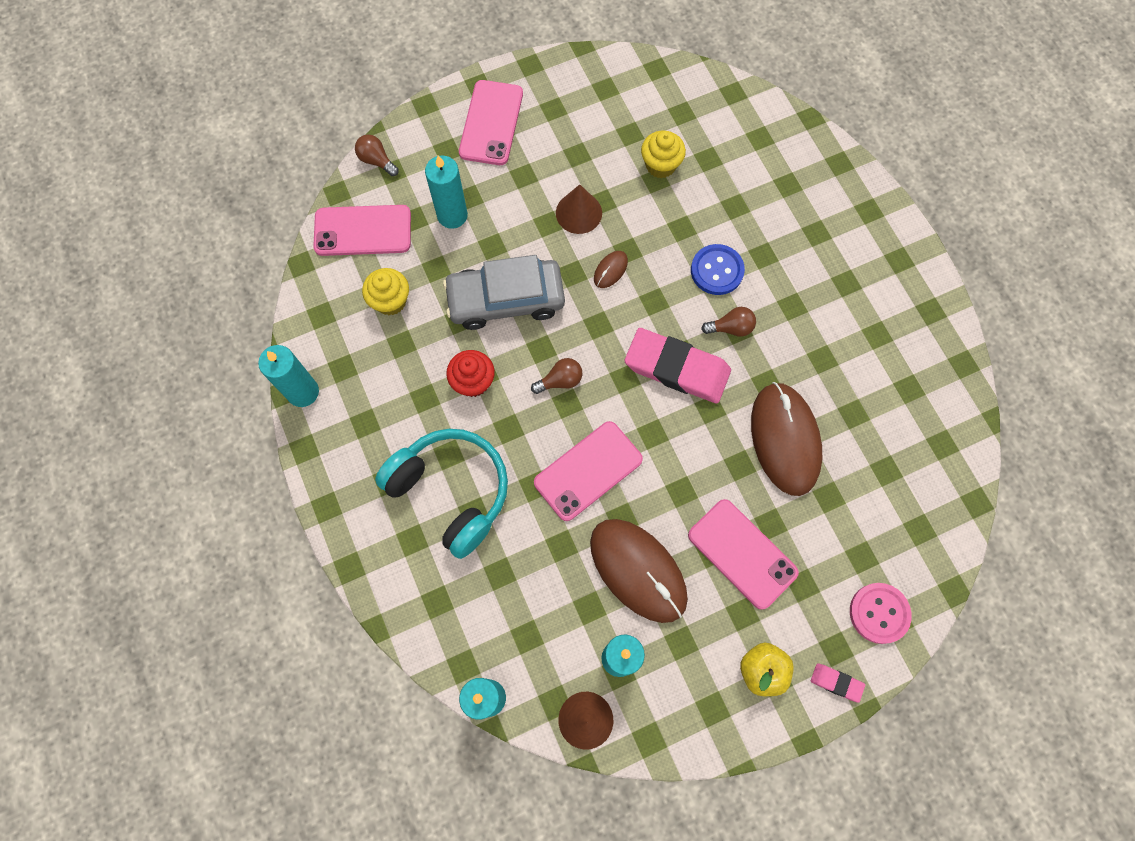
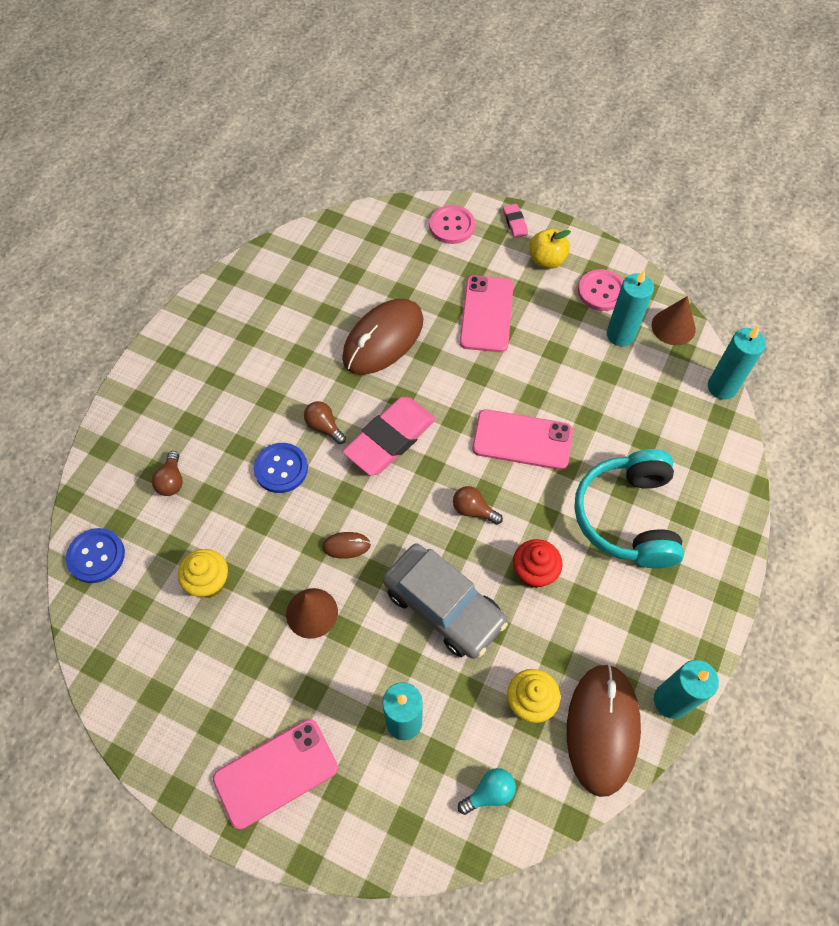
camera: 130 degrees left, 10 degrees down
(363, 231) = (489, 793): pink phone -> turquoise light bulb
(377, 160) = (407, 853): brown light bulb -> brown light bulb (171, 481)
(638, 570) = (557, 362): brown mouse -> brown mouse (602, 729)
(677, 368) = (390, 439): pink eraser -> pink eraser turned 60 degrees clockwise
(682, 689) = (601, 291): none -> pink button
(743, 109) = (96, 556): none -> blue button

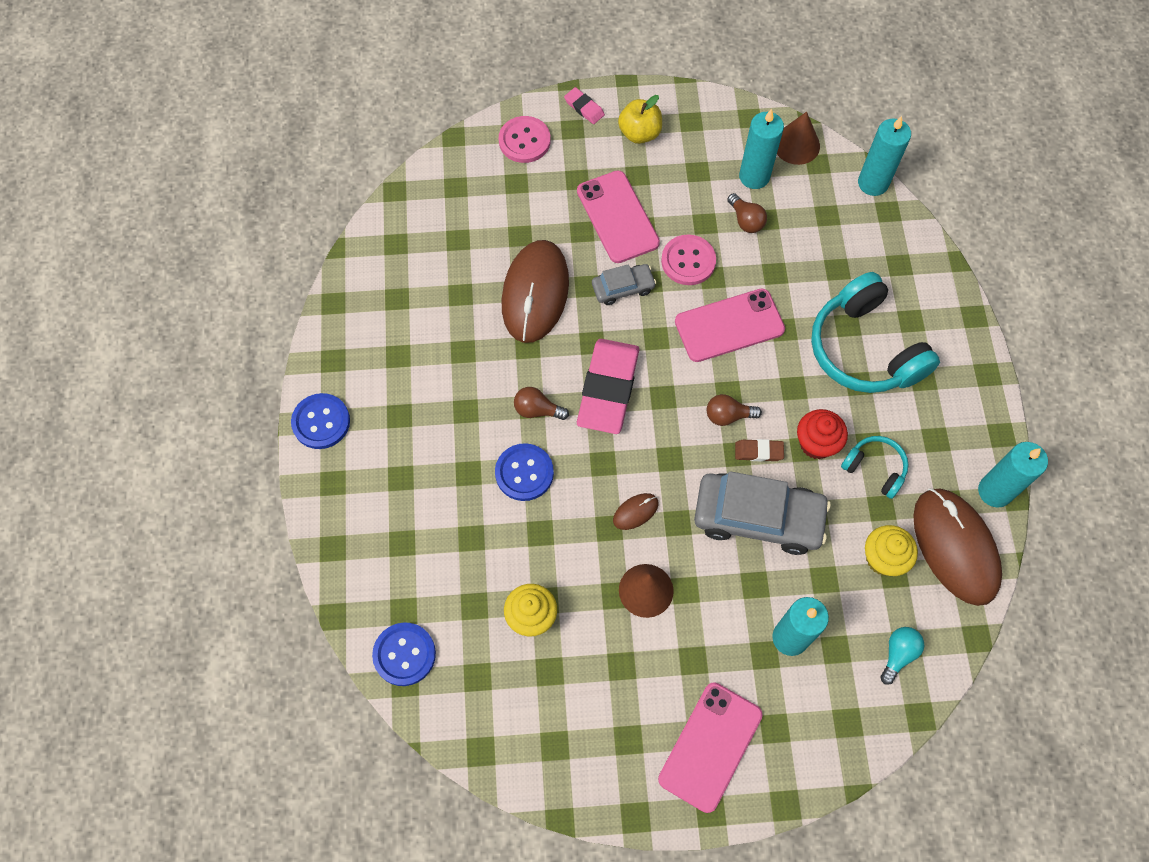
camera: 30 degrees left, 5 degrees up
(161, 354) = (321, 422): none -> blue button
(171, 481) = (425, 542): brown light bulb -> brown light bulb (746, 220)
(454, 368) = (623, 288): none -> grey car
(480, 552) = (758, 451): none -> brown eraser
(572, 621) = (875, 469): none -> turquoise headphones
(601, 291) = (710, 141): pink button -> pink button (688, 261)

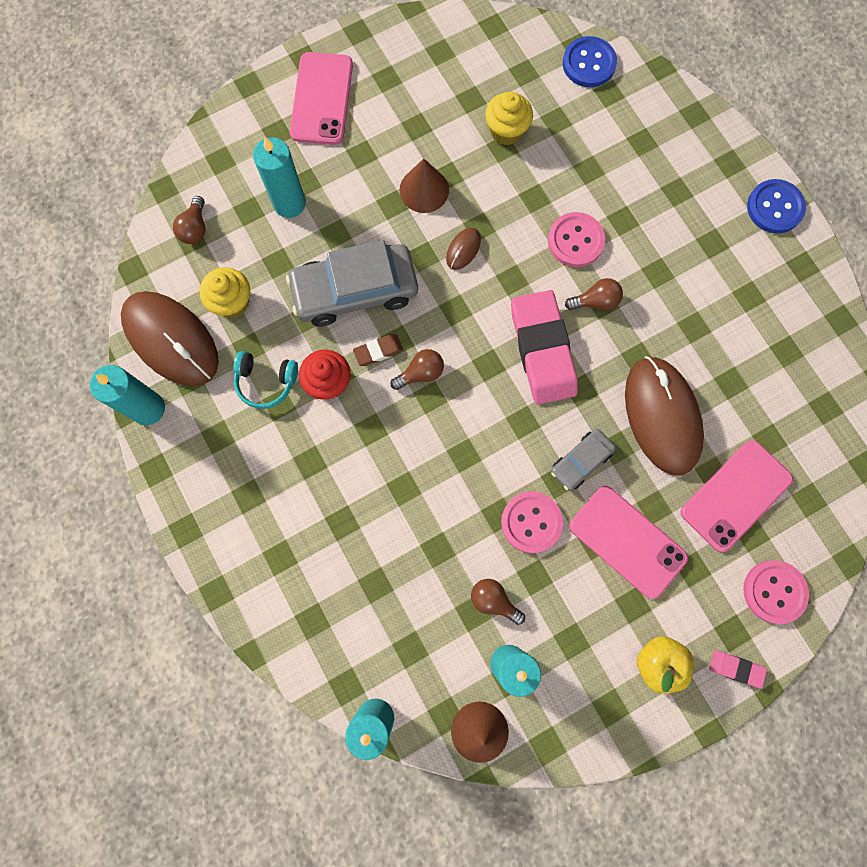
camera: 155 degrees right, 10 degrees up
(524, 473) = (575, 241): blue button -> pink button
(729, 325) = (459, 467): pink phone -> pink phone (736, 495)
(864, 349) = (316, 502): turquoise headphones -> none
(898, 654) = (195, 228): turquoise light bulb -> brown light bulb

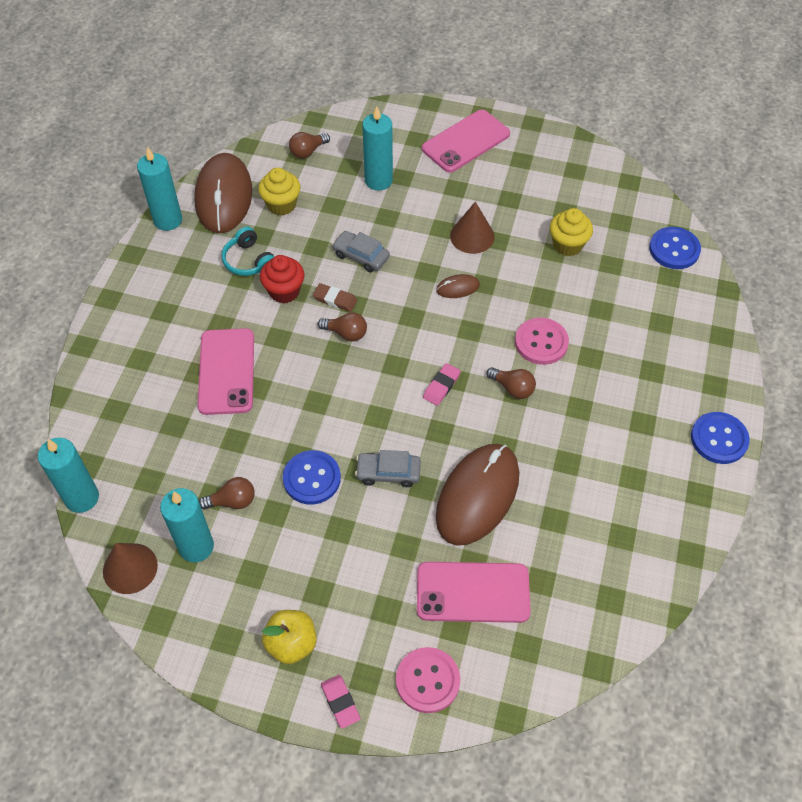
camera: 45 degrees right, 20 degrees down
(355, 291) = (361, 256): grey car -> grey car, size x0.52
(493, 600) = (232, 501): brown light bulb -> brown light bulb turned 90 degrees clockwise
(531, 522) = (312, 478): pink button -> blue button
(542, 350) = (441, 386): pink eraser -> pink eraser, size x0.44
(627, 541) = (361, 549): pink phone -> pink phone (226, 371)

